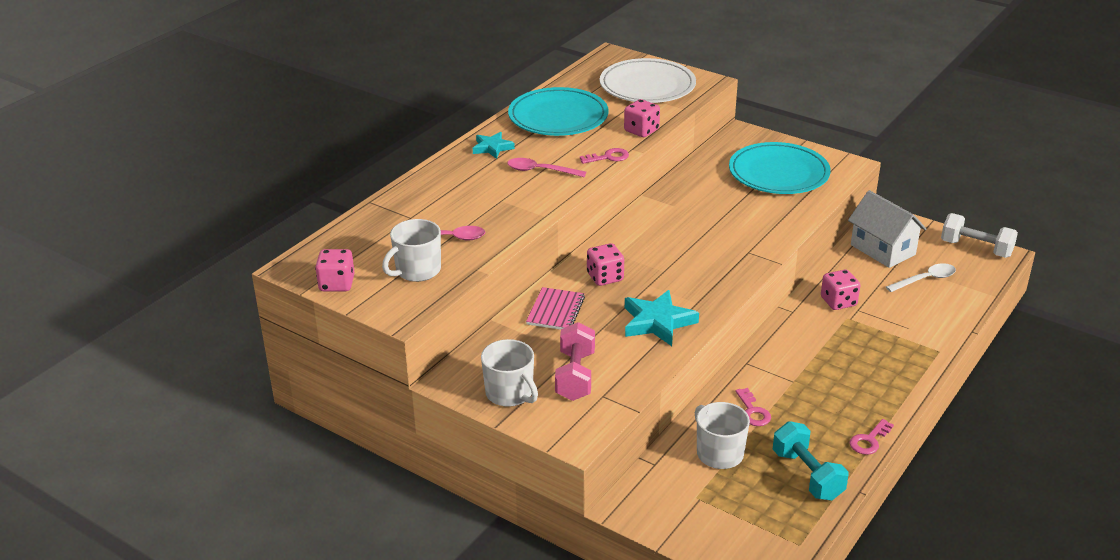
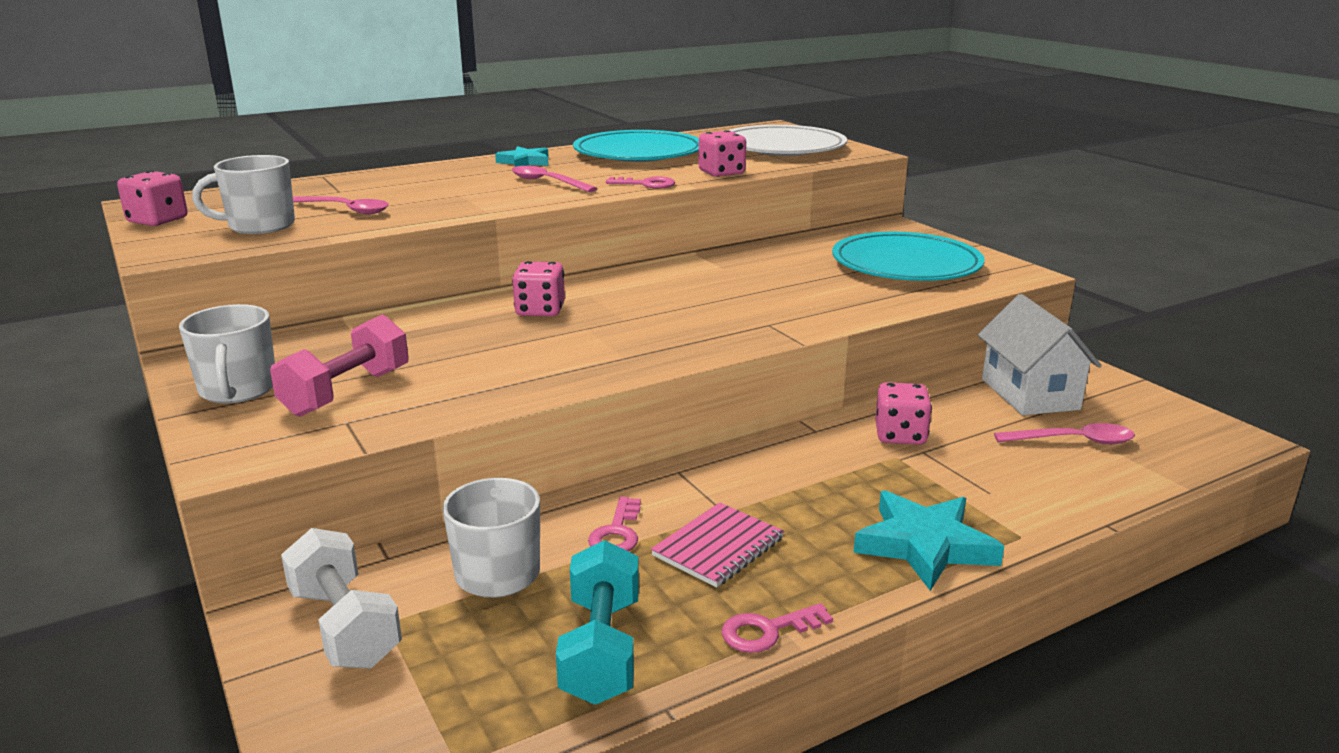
camera: 25 degrees right, 10 degrees down
(555, 311) = (430, 327): pink notebook -> pink notebook (718, 547)
(657, 322) = (541, 364): turquoise star -> turquoise star (924, 546)
(925, 279) = (1073, 441): white spoon -> pink spoon
(976, 248) = (1196, 424): white dumbbell -> white dumbbell (345, 627)

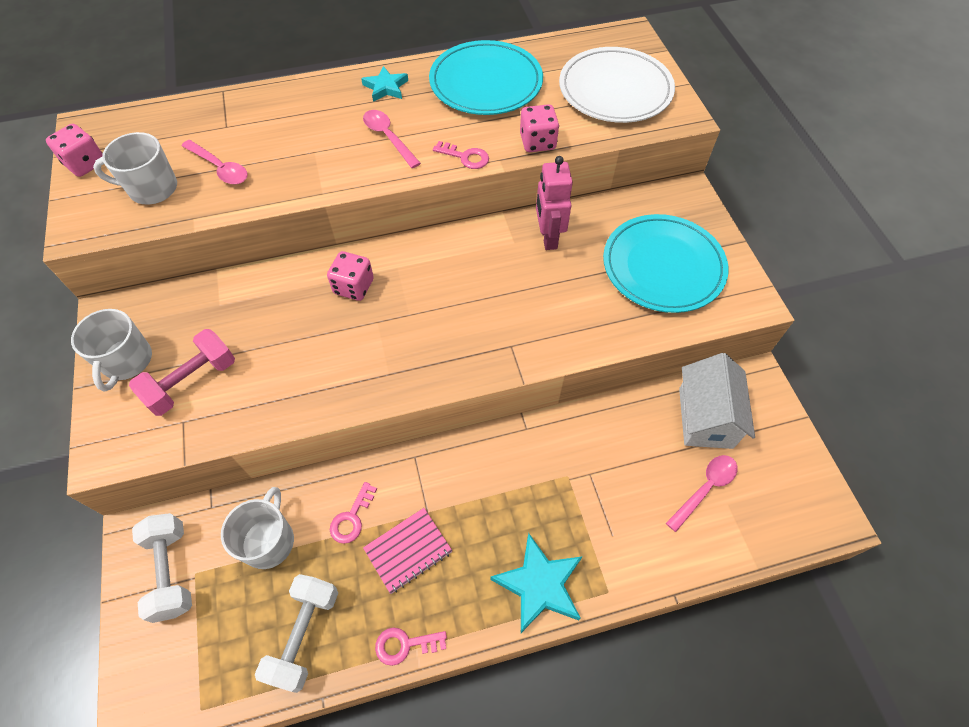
camera: 15 degrees right, 35 degrees up
(601, 650) = (304, 635): turquoise dumbbell -> white dumbbell
(761, 262) = (548, 238): none -> pink robot
(900, 435) = (582, 450): pink dice -> none
(1073, 441) = (705, 488): pink spoon -> pink spoon turned 60 degrees counterclockwise

